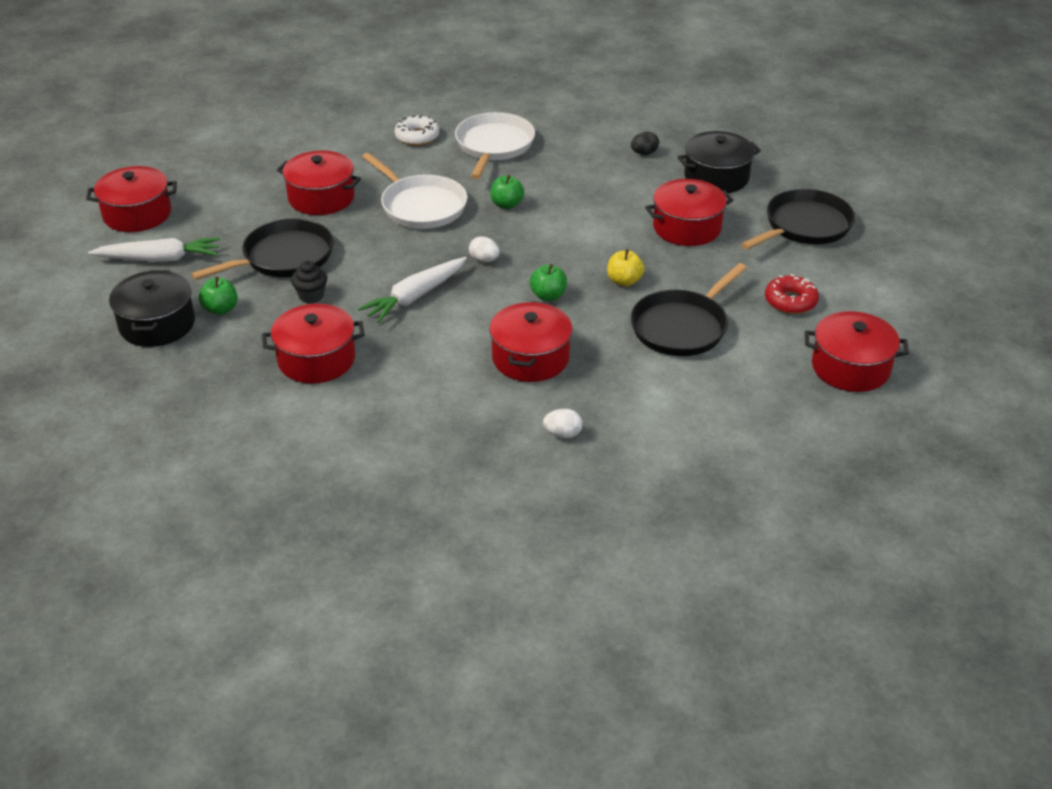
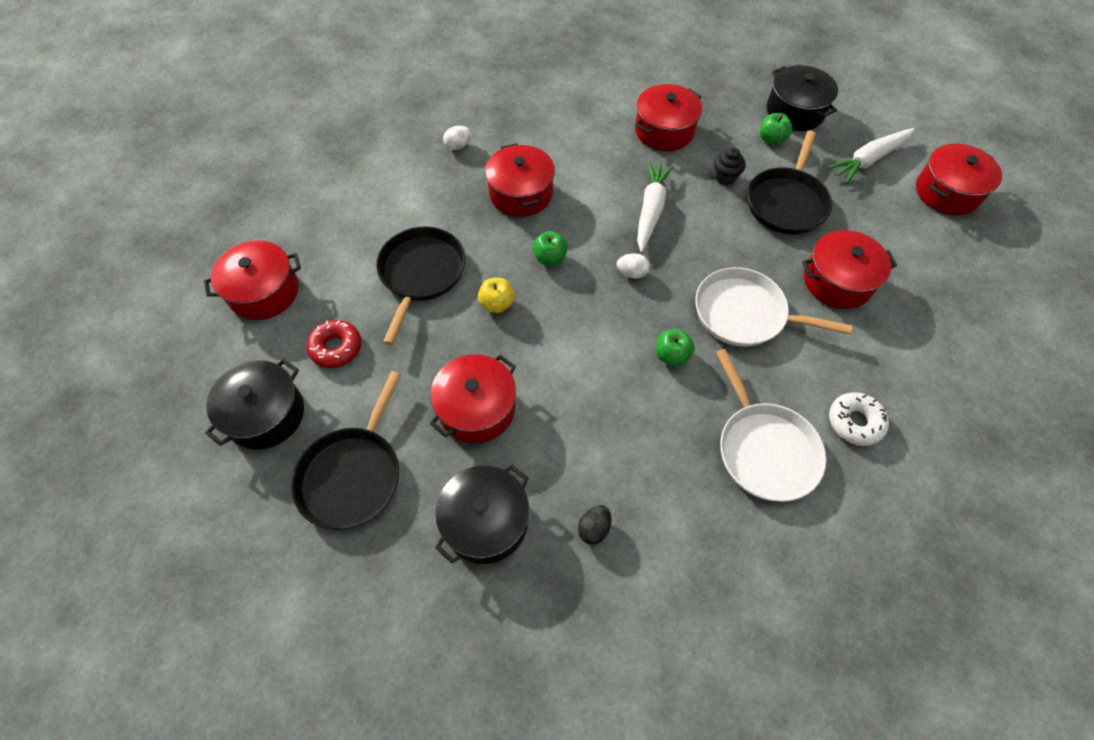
camera: 150 degrees right, 20 degrees up
(868, 280) = (266, 414): none -> black pot

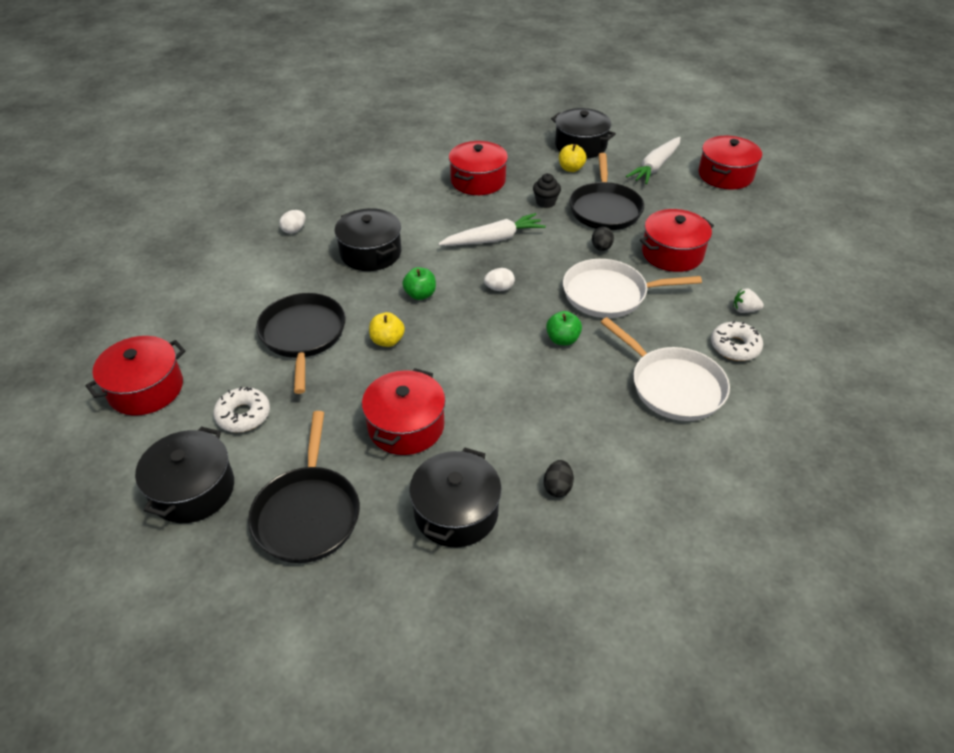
camera: 20 degrees left, 15 degrees down
(336, 348) = (243, 415): red donut -> white donut
(521, 193) = (370, 253): red pot -> black pot
(651, 210) = (493, 239): white carrot -> white carrot turned 75 degrees clockwise
(761, 252) = (601, 248): none -> black egg
(771, 139) = (571, 169): green apple -> yellow apple
(887, 378) = (744, 310): none -> white strawberry

